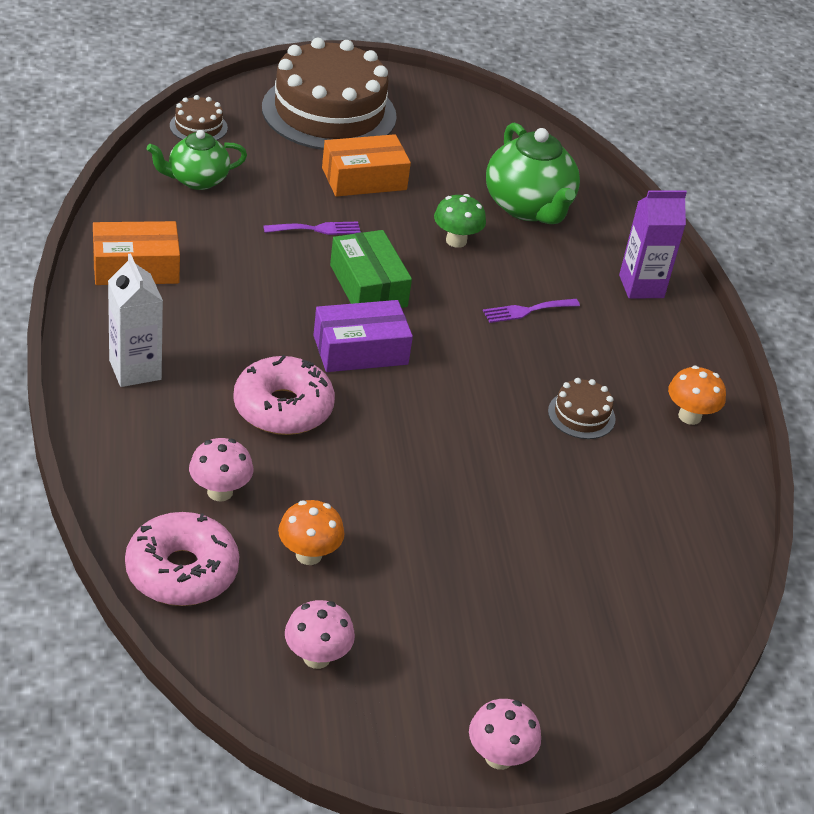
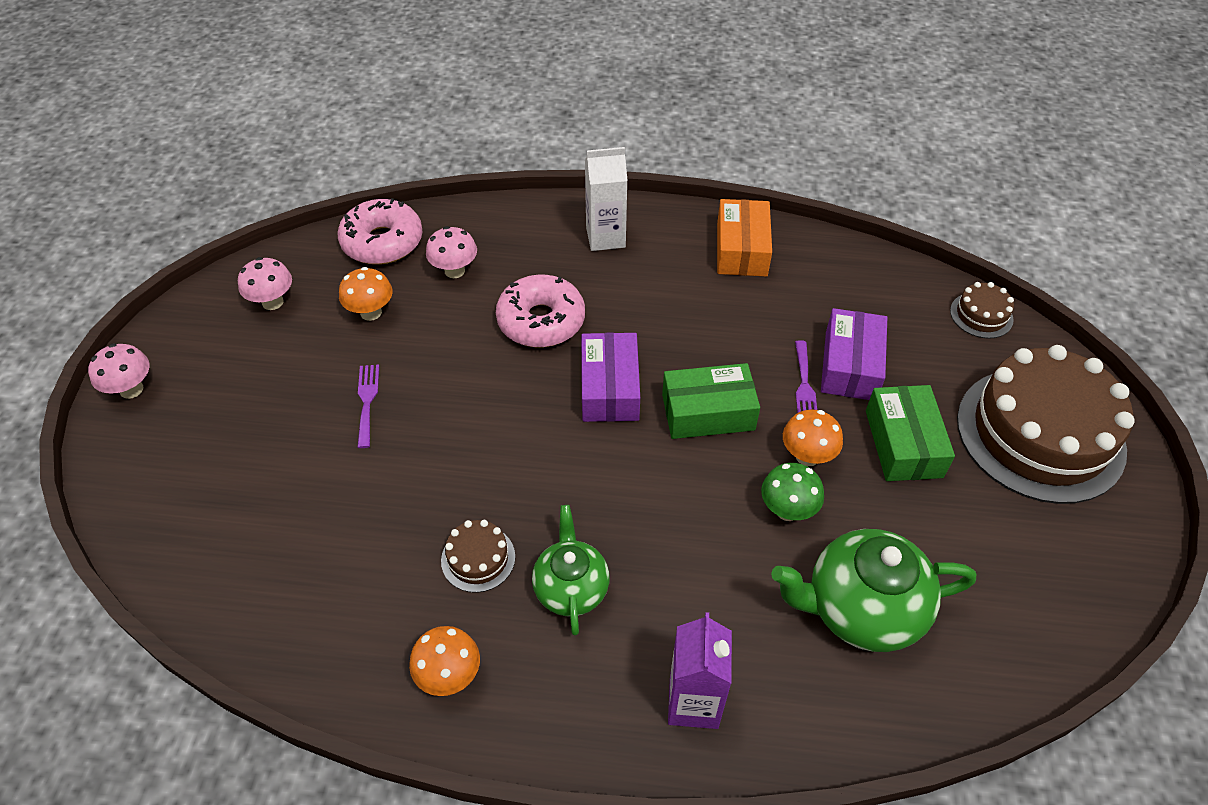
camera: 110 degrees right, 10 degrees up
(197, 180) = (882, 303): green teapot -> green teapot (571, 588)
(284, 202) = (850, 365): none -> purple box
(364, 179) = (903, 443): orange box -> green box
(397, 229) = (807, 456): none -> orange mushroom
(527, 311) = (656, 551): purple fork -> purple fork (367, 401)

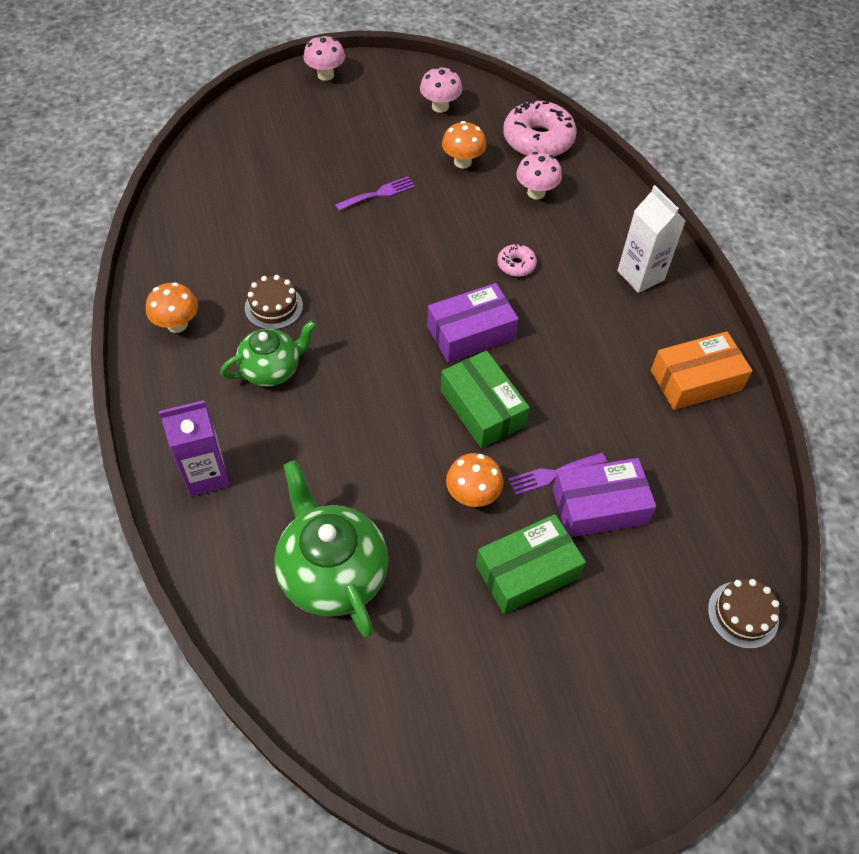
camera: 65 degrees right, 5 degrees up
(541, 321) = (516, 265): pink donut -> pink donut, size x0.49
(787, 510) = (407, 494): green mushroom -> none
(1040, 434) = (606, 698): brown cake -> none

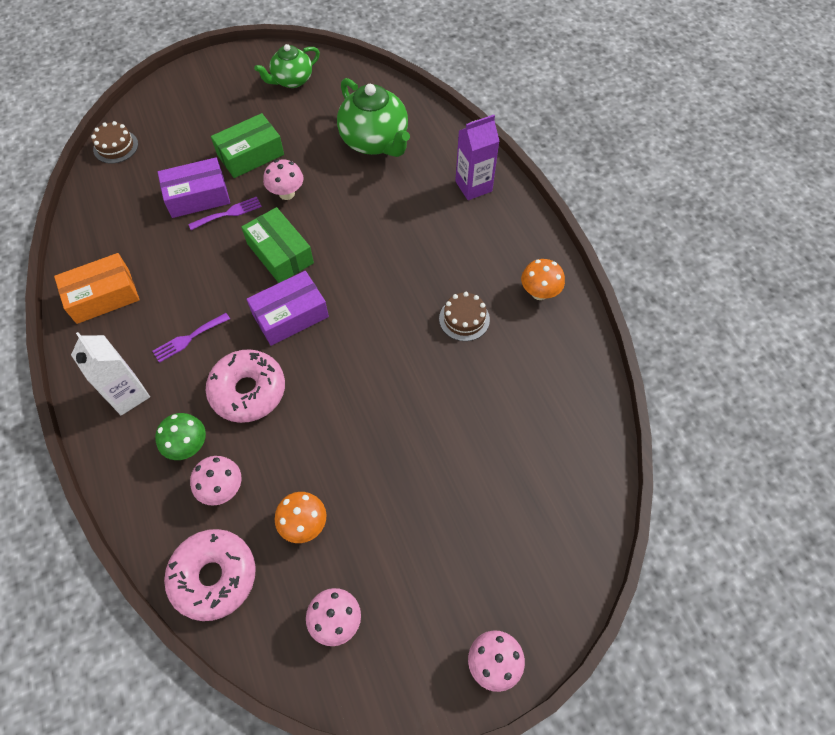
camera: 175 degrees right, 5 degrees up
(272, 369) = (449, 264): green teapot -> green teapot (291, 80)
(378, 194) = (392, 463): purple fork -> purple fork (188, 338)
(472, 495) = (287, 193): orange mushroom -> pink mushroom
(516, 265) = (248, 391): pink donut -> pink donut, size x2.05
(572, 226) = (188, 446): none -> green mushroom

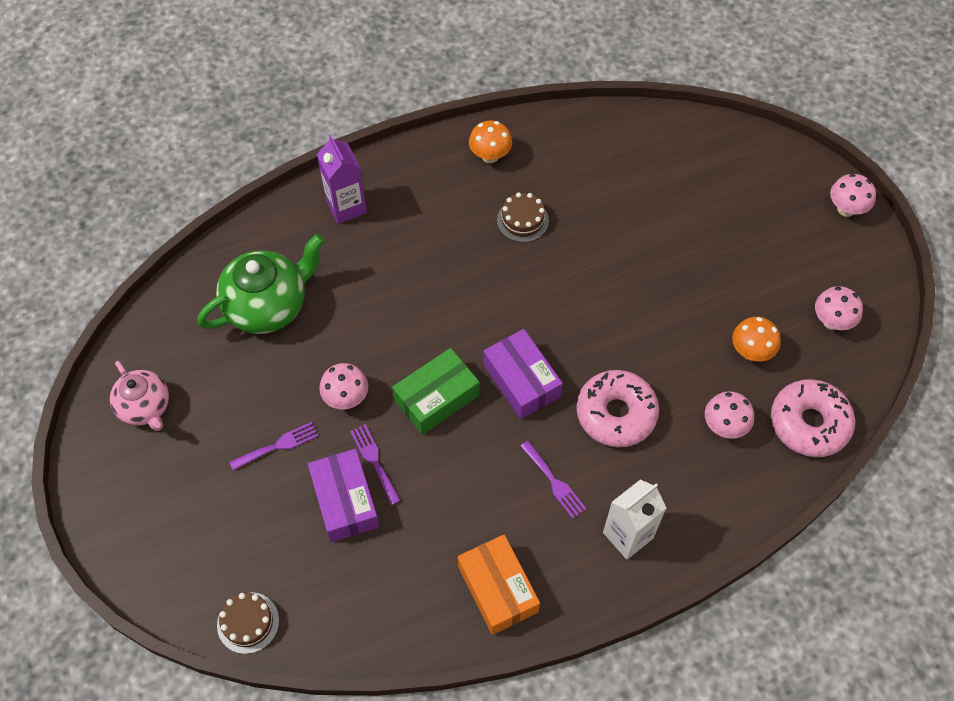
camera: 90 degrees left, 0 degrees up
(188, 446) = (682, 464): green mushroom -> none
(250, 155) = (278, 445): green box -> purple fork
(291, 80) = (145, 407): green teapot -> pink teapot

